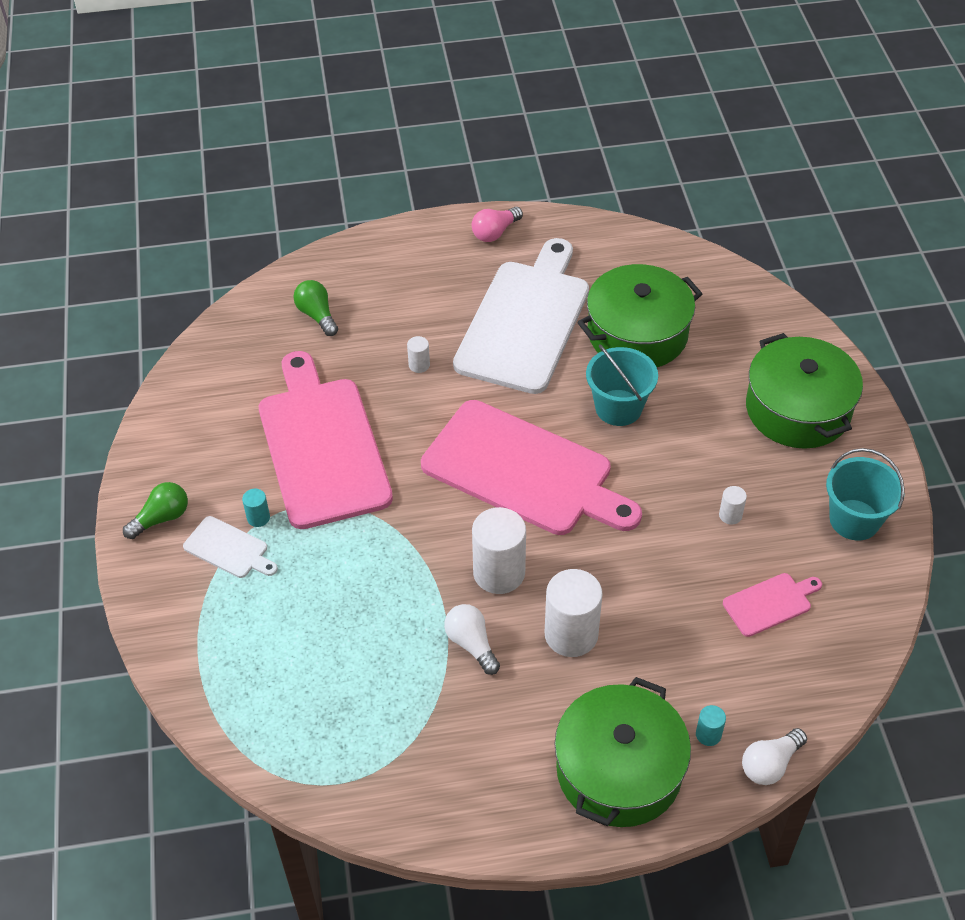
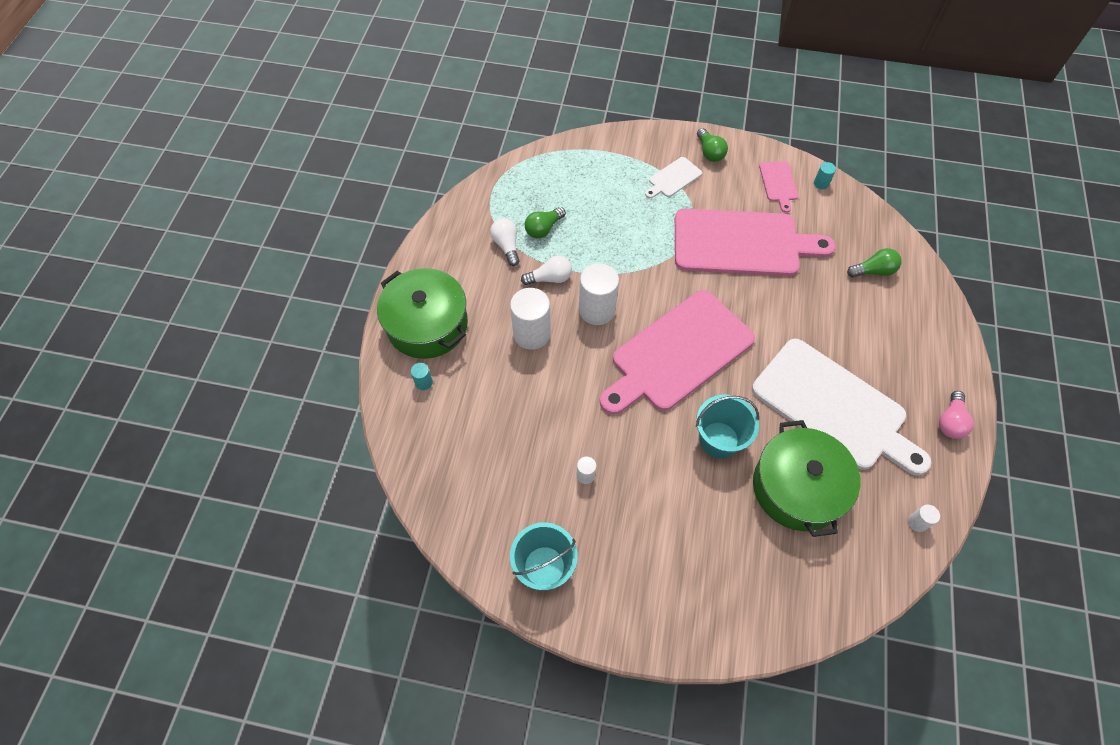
camera: 110 degrees right, 10 degrees up
(258, 518) = (692, 197): turquoise cylinder -> turquoise cylinder (821, 183)
(385, 682) = (543, 228): none -> green light bulb
(419, 365) = (803, 320): white cylinder -> white cylinder (917, 522)
(495, 232) = (950, 421): pink light bulb -> pink light bulb turned 135 degrees counterclockwise
(770, 603) = (499, 466): pink cutting board -> pink cutting board (778, 183)
(770, 764) = (385, 409): white light bulb -> white light bulb (506, 246)
(798, 409) = (672, 581): green pot -> none

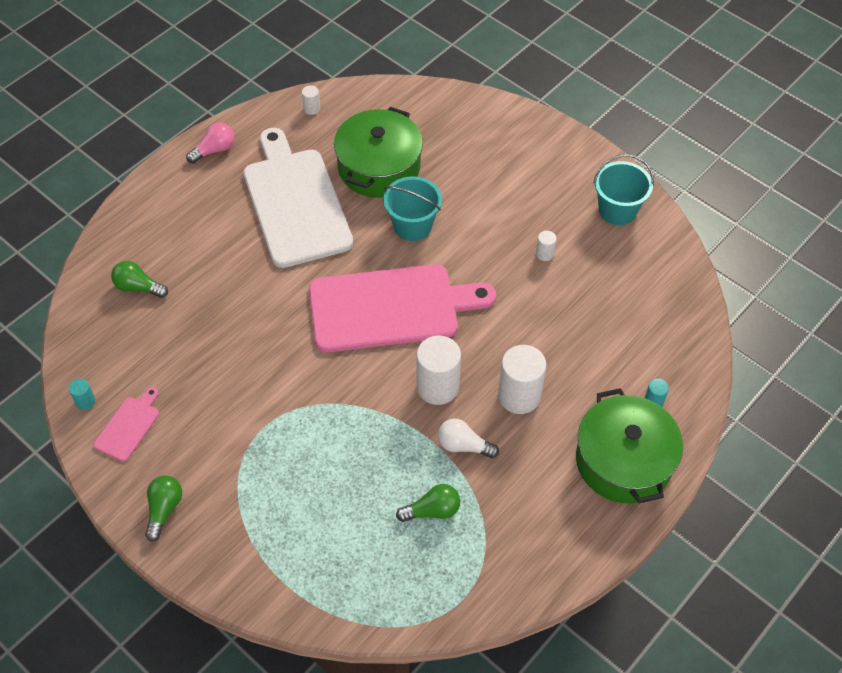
camera: 150 degrees left, 5 degrees down
(506, 246) = (488, 510): white light bulb -> none
(673, 178) = (236, 497): white cutting board -> none
(741, 243) = (234, 380): pink cutting board -> none

